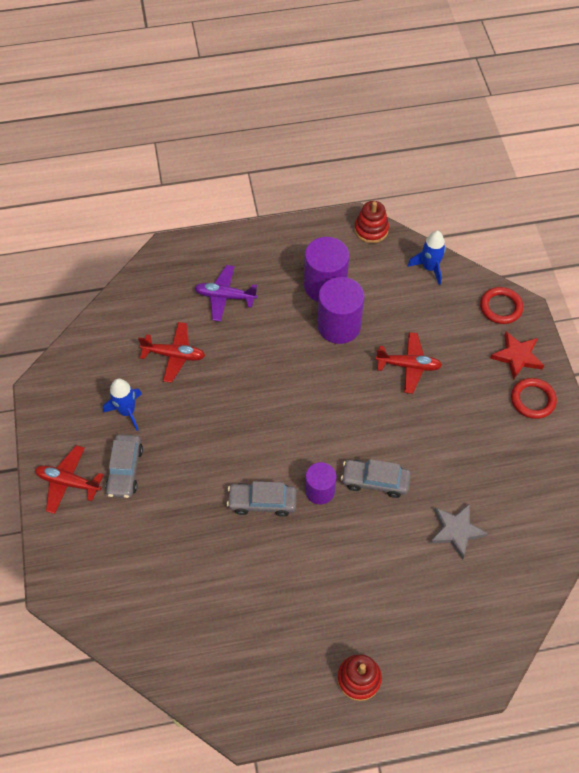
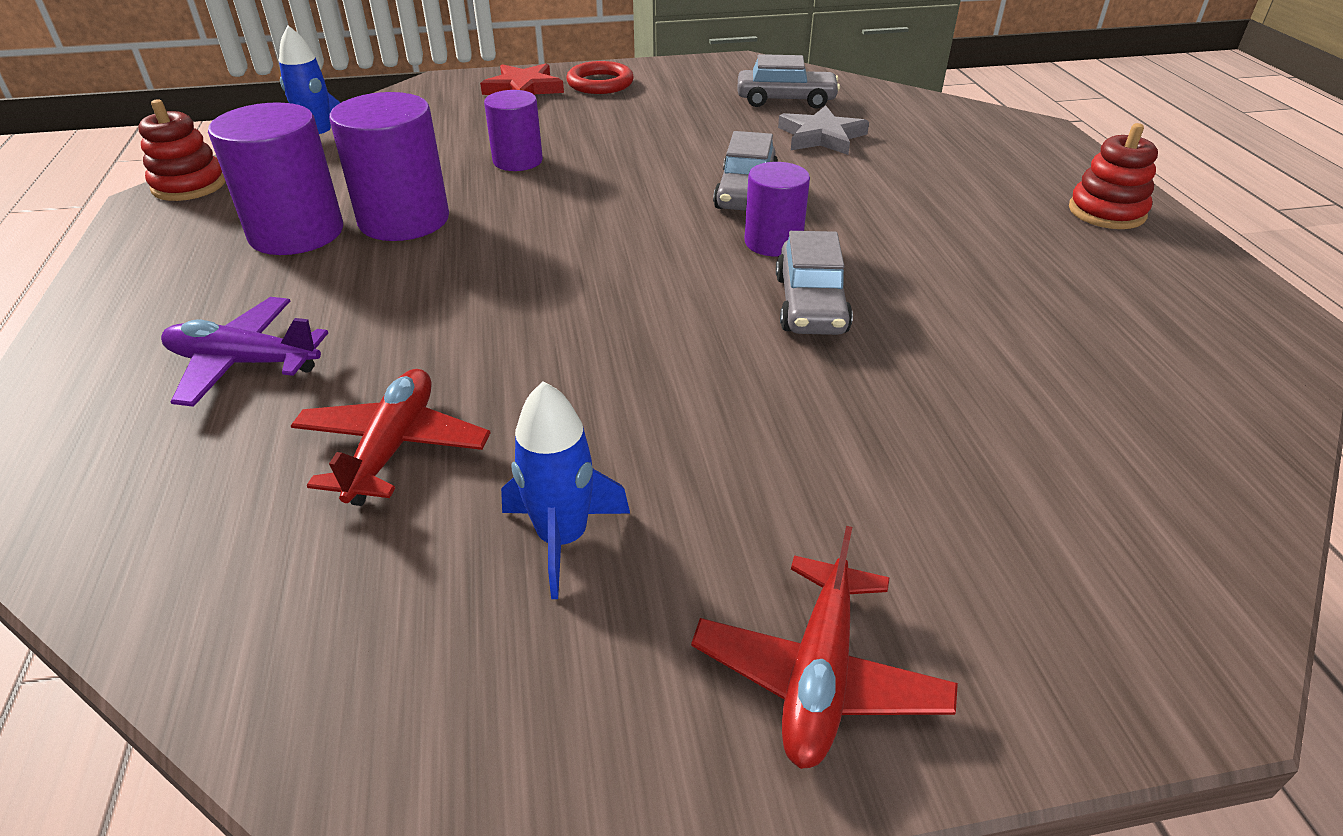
camera: 90 degrees left, 20 degrees down
(125, 470) = (759, 531): grey car -> grey car (786, 100)
(225, 297) = (244, 363): purple plane -> purple plane turned 90 degrees clockwise
(408, 366) = (517, 161): red plane -> purple cylinder
(500, 307) = (430, 94): red ring -> none

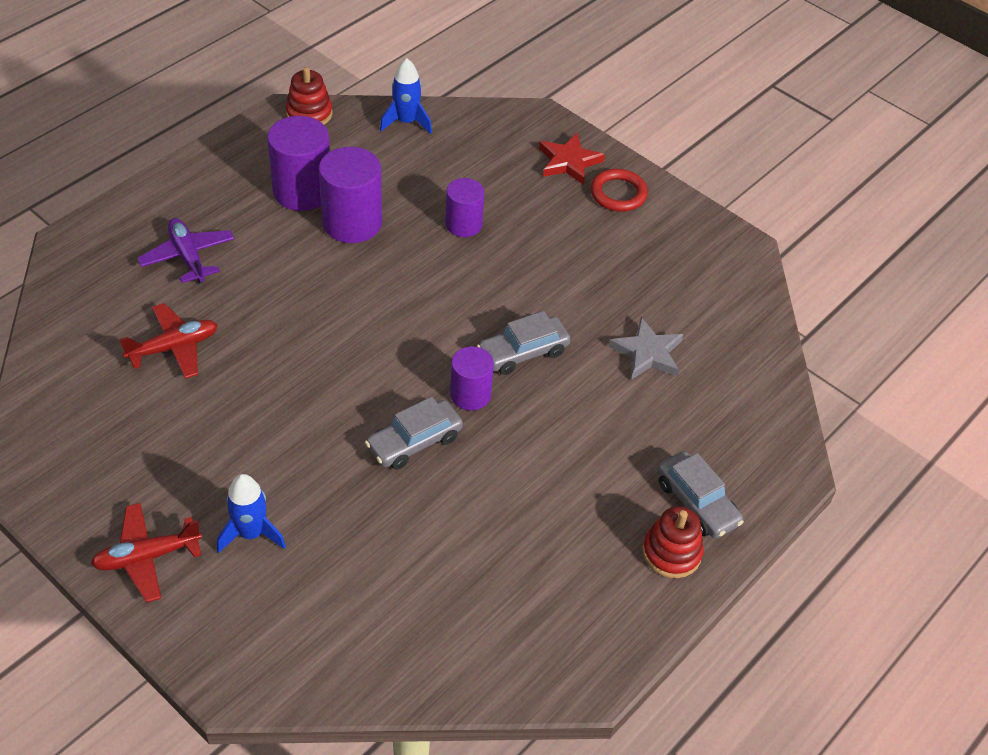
camera: 50 degrees right, 10 degrees up
(562, 538) = (162, 438): blue rocket -> blue rocket (251, 533)
(786, 100) = (693, 306): grey car -> grey car (697, 503)

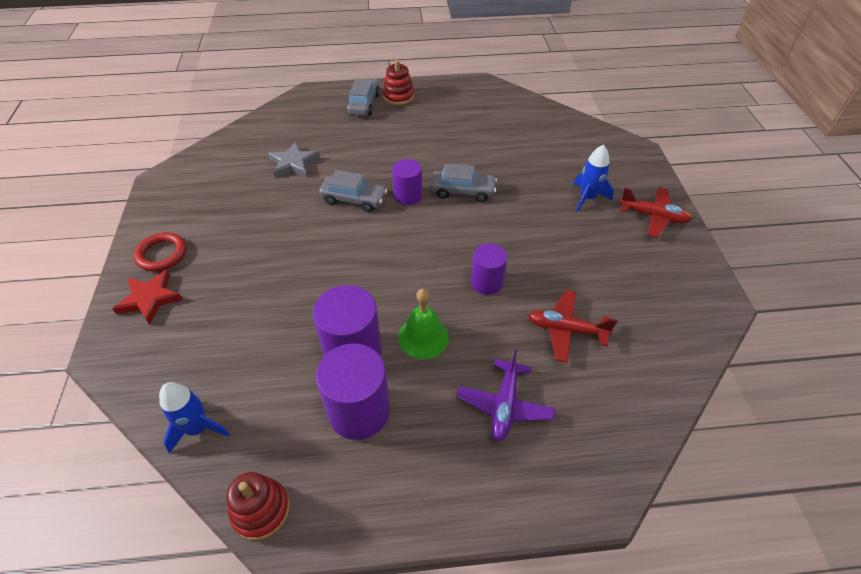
camera: 135 degrees left, 0 degrees up
(303, 266) = (423, 337): none -> green bell
(463, 224) = (282, 297): purple cylinder -> purple cylinder (486, 282)

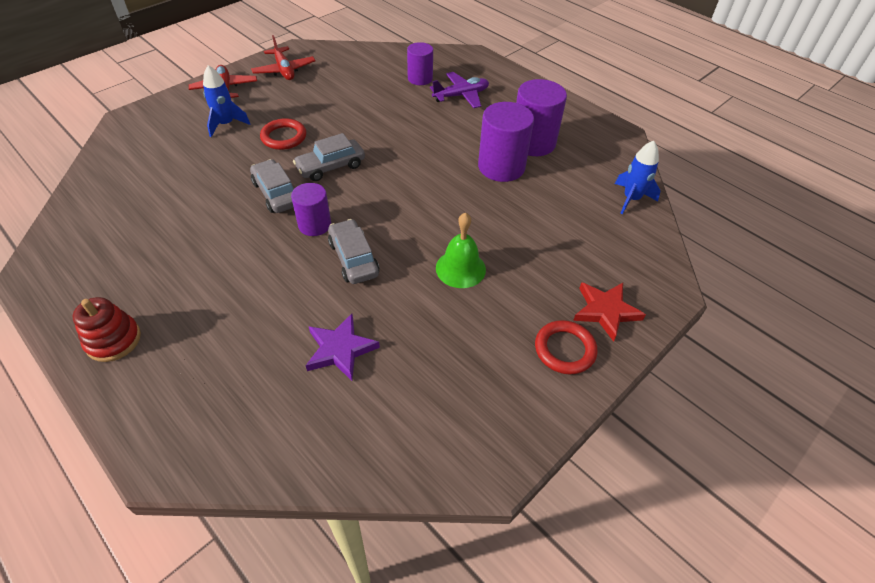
camera: 130 degrees left, 0 degrees up
(261, 510) = (624, 146): red stacking toy -> none
(293, 163) = (340, 349): grey star -> purple star
(364, 104) = (156, 367): grey car -> grey car (331, 167)
(423, 337) = (453, 143): green bell -> green bell (460, 268)
(486, 282) = (375, 137): purple cylinder -> purple cylinder (420, 78)
(538, 224) = (284, 137): none -> red ring
(566, 330) = (381, 93): red plane -> red plane (284, 70)

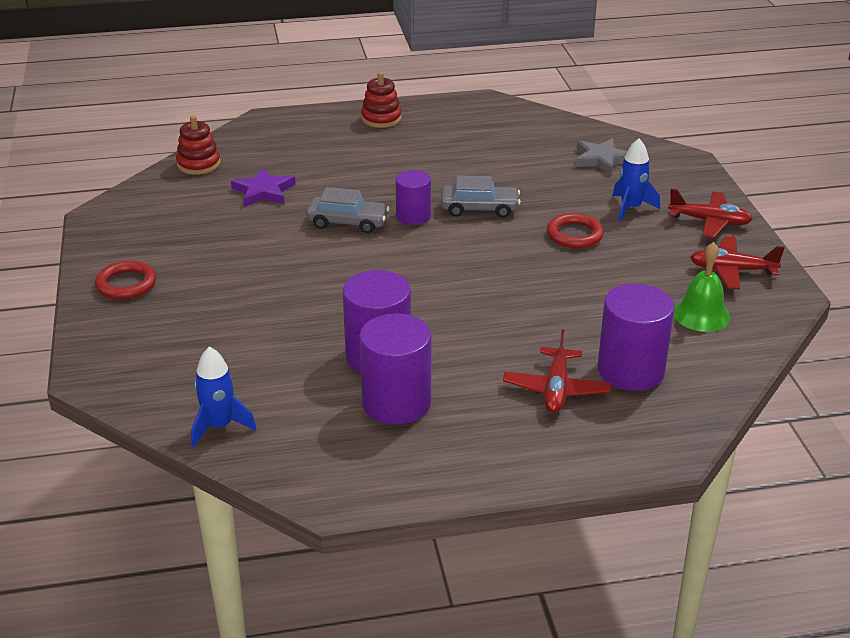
camera: 125 degrees right, 15 degrees down
(146, 159) = (601, 159): none -> grey star
(319, 451) = (198, 164): none -> red stacking toy
(331, 167) = (493, 247): grey car -> none
(420, 78) = (630, 370): purple cylinder -> purple cylinder, size x1.61
(460, 268) = (270, 269): green bell -> green bell (701, 314)
(461, 96) = (556, 389): purple plane -> red plane
(605, 311) = (126, 324): red star -> none

